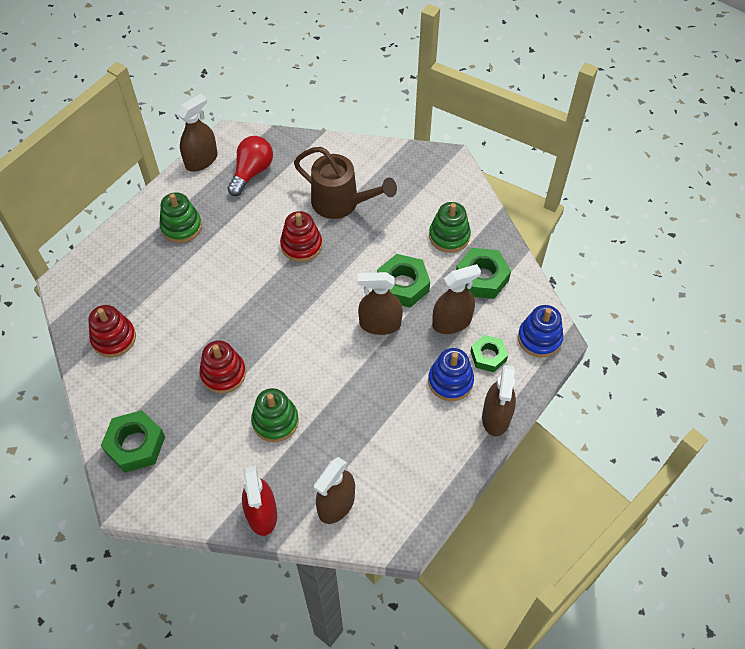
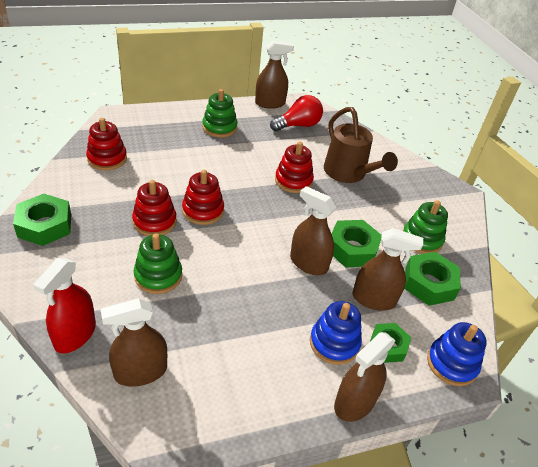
camera: 30 degrees right, 15 degrees down
(253, 333) = (203, 211): none -> red stacking toy

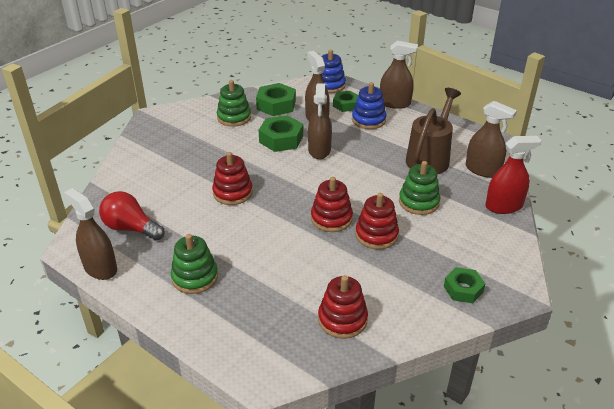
camera: 120 degrees left, 5 degrees down
(45, 225) = (463, 289): green nut -> green nut, size x0.66
(348, 174) = (187, 170): brown watering can -> brown watering can (430, 157)

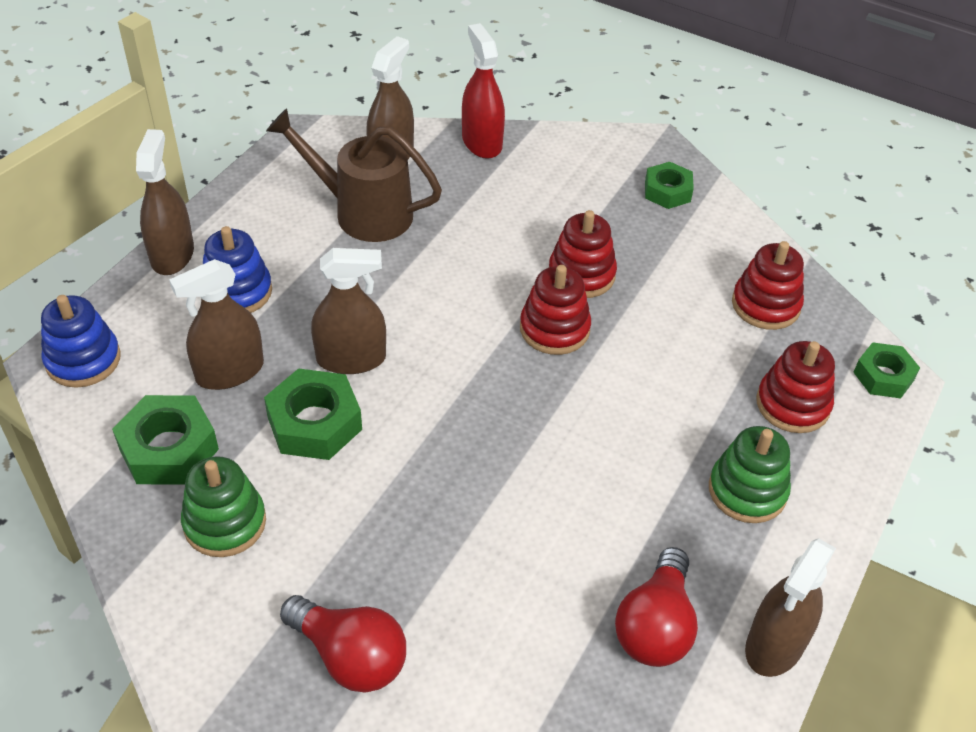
camera: 100 degrees left, 10 degrees up
(159, 144) = (350, 656): none -> red light bulb
(232, 193) = (510, 477): red stacking toy -> red stacking toy (792, 404)
(346, 105) = (173, 328): green nut -> green nut (883, 376)
(419, 202) = (489, 228): green stacking toy -> none

